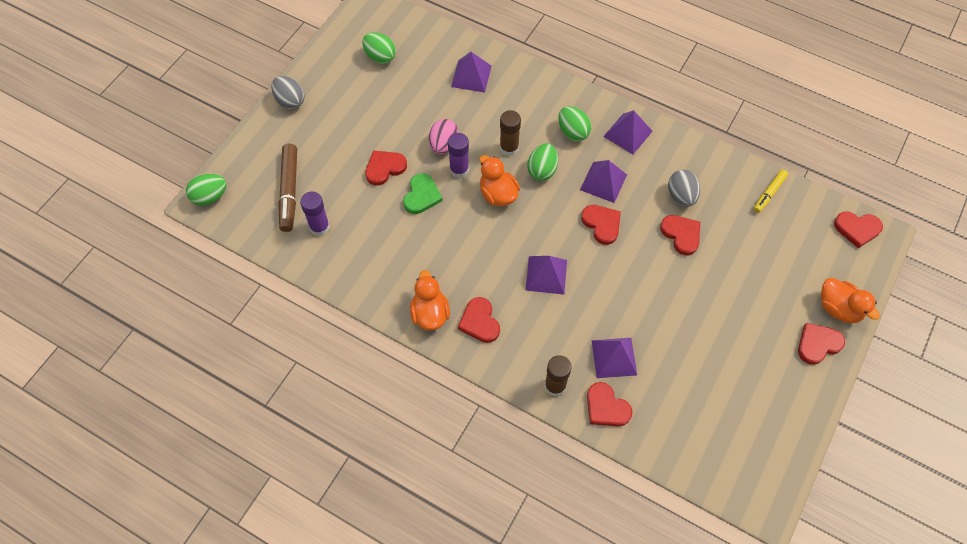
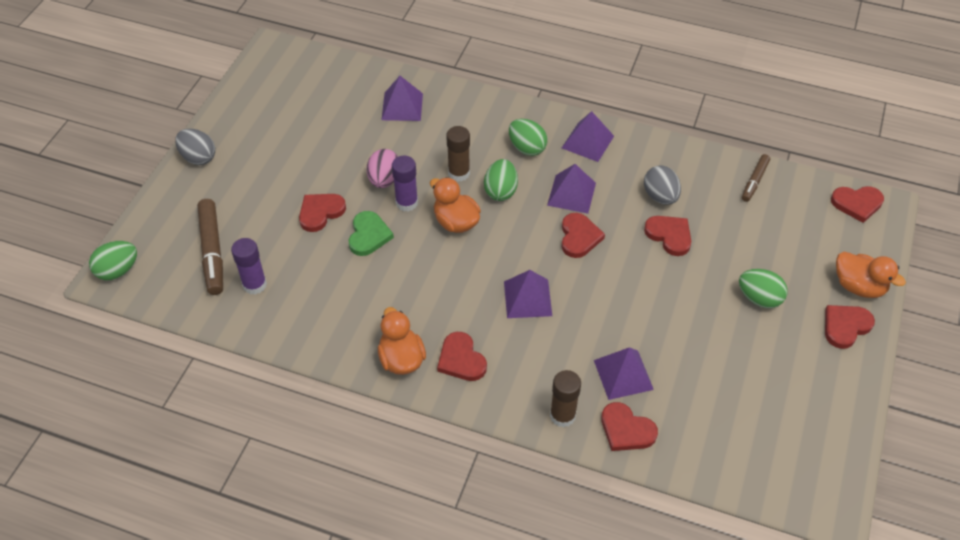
camera: 10 degrees left, 10 degrees down
(380, 57) = (295, 100): green egg -> green egg (759, 298)
(602, 224) = (579, 237): red heart -> red heart turned 45 degrees clockwise
(769, 193) = (754, 181): yellow marker -> brown marker

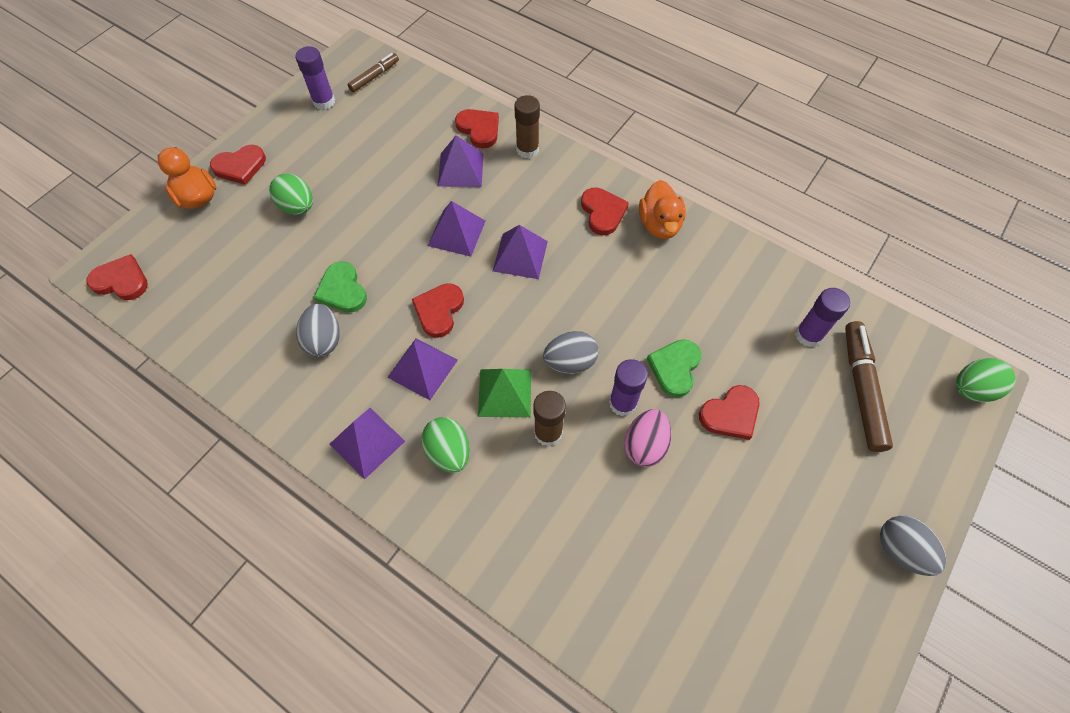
camera: 165 degrees left, 10 degrees up
(402, 106) = (599, 577): purple pyramid -> purple pyramid (456, 233)
(456, 222) = (570, 362): orange duck -> grey egg
(500, 191) = (504, 392): green egg -> green pyramid
(669, 235) = (342, 290): red heart -> green heart
(754, 181) = (206, 334): brown marker -> brown marker (374, 76)
(818, 425) = (324, 102): none -> purple glue stick

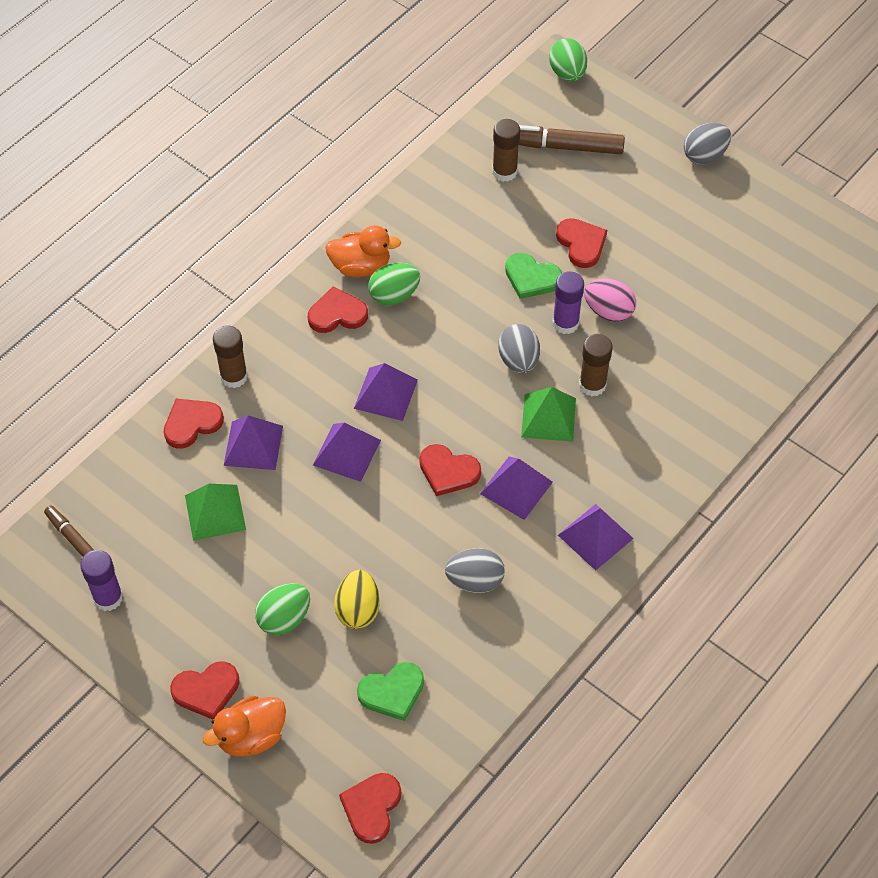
camera: 85 degrees left, 5 degrees down
(240, 166) = (206, 690): red heart -> red heart turned 90 degrees clockwise
(301, 255) = (358, 609): none -> yellow egg
(342, 290) = (412, 565): green heart -> green heart (392, 692)
(396, 153) = (215, 512): none -> green pyramid
(448, 452) = (608, 467): green egg -> green egg (394, 295)
(808, 335) = (504, 172): purple glue stick -> brown glue stick

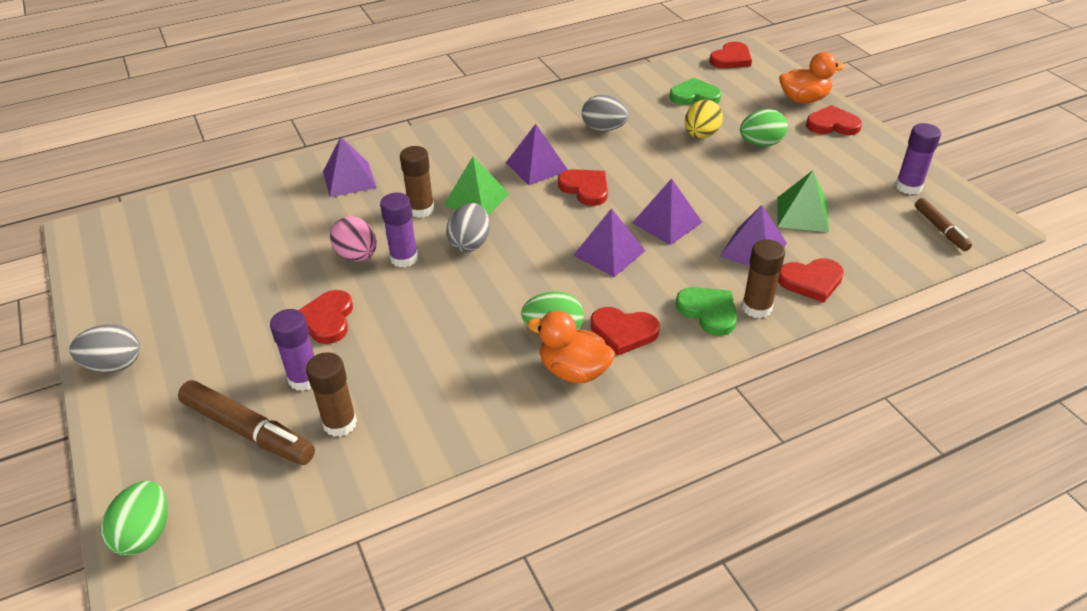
camera: 155 degrees left, 15 degrees down
(531, 278) = (403, 304): green heart -> green heart (708, 312)
(557, 193) = (304, 379): none -> purple glue stick
(595, 536) = (498, 128): purple pyramid -> purple pyramid (349, 179)

